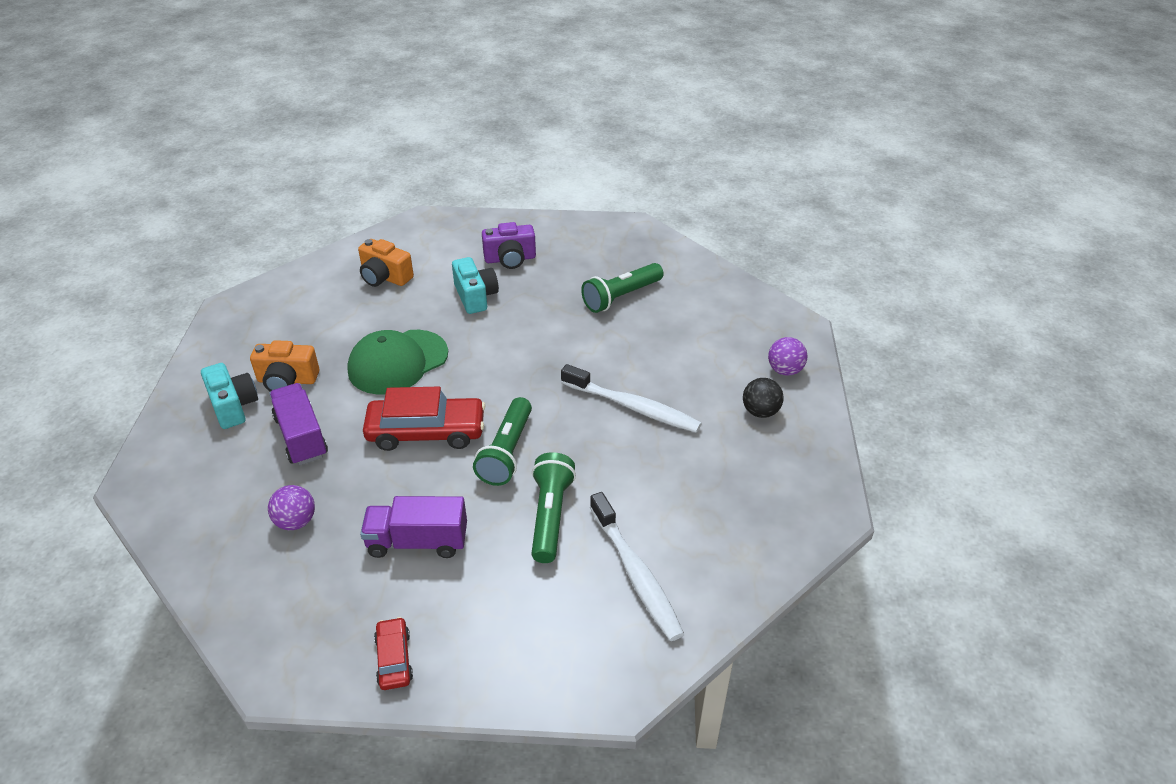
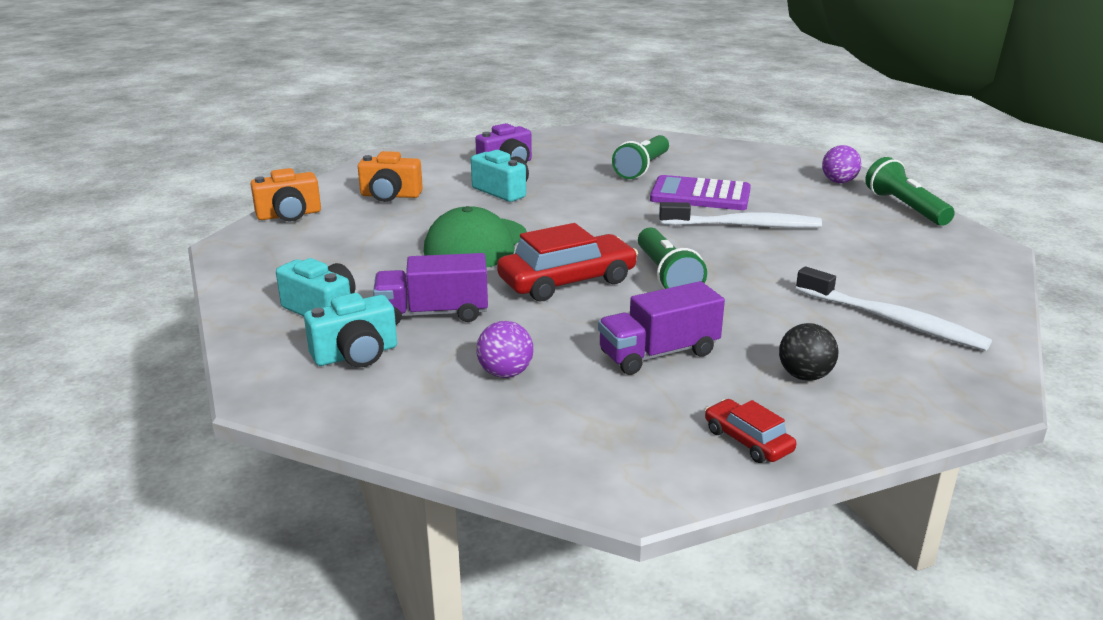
camera: 25 degrees left, 15 degrees down
(218, 464) = (356, 354): none -> turquoise camera
(287, 380) = (366, 280): orange camera -> orange camera (289, 215)
(301, 437) = (433, 313): purple truck -> purple truck turned 45 degrees counterclockwise
(550, 516) = (764, 305): green flashlight -> green flashlight (905, 207)
(636, 352) = (700, 195): none -> purple calculator
(760, 412) = (853, 207): black ball -> black ball (804, 376)

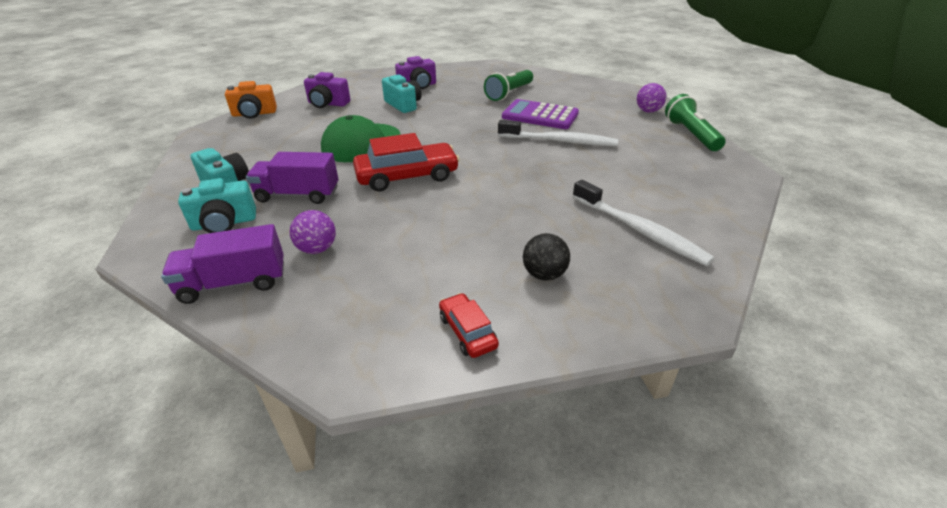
camera: 10 degrees right, 10 degrees up
(390, 196) = (327, 104): orange camera -> purple camera
(658, 353) = (440, 243): purple truck -> purple truck (234, 283)
(666, 276) = (481, 178): green flashlight -> none

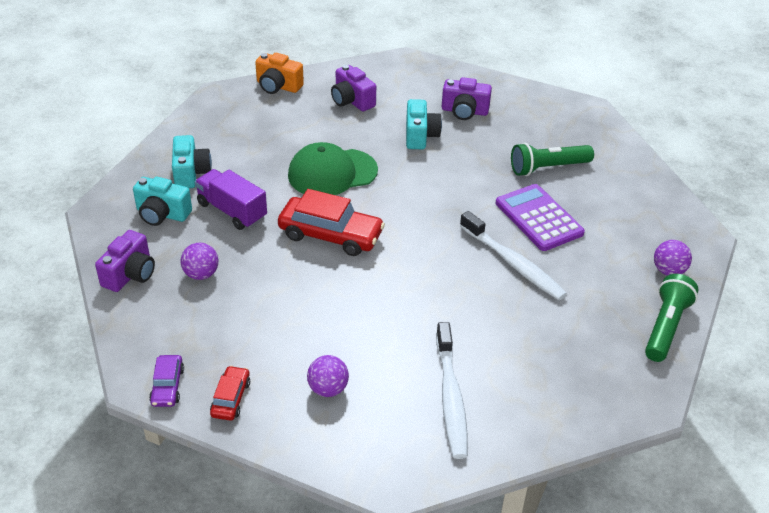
camera: 35 degrees right, 5 degrees up
(234, 283) = (130, 274): purple truck -> purple camera
(386, 359) = (167, 386): none -> purple car
(544, 274) = (328, 389): black ball -> purple ball

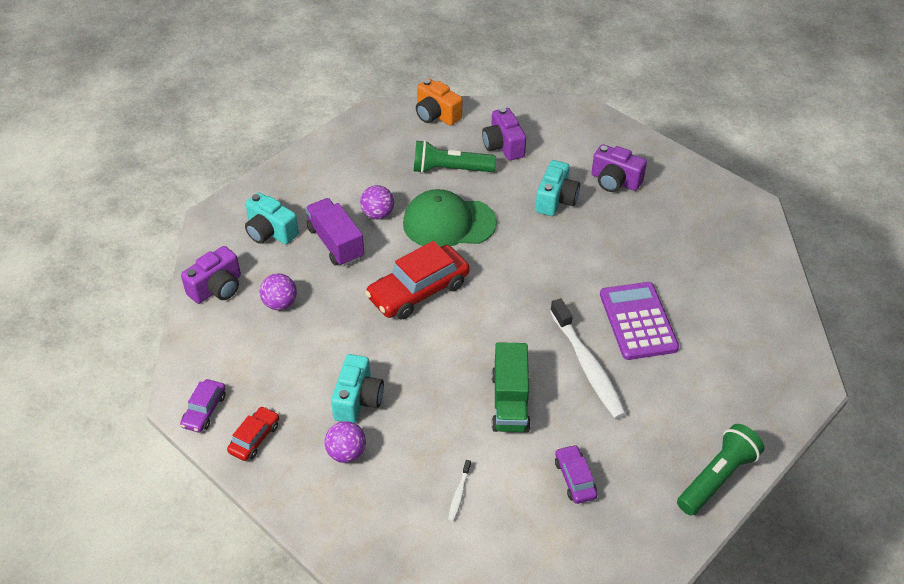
camera: 20 degrees right, 5 degrees up
(191, 173) = (314, 194): turquoise camera -> turquoise camera (358, 400)
(330, 235) = (418, 291): red car -> red car turned 105 degrees clockwise
(450, 397) = (459, 494): white toothbrush -> white toothbrush, size x0.42
(459, 309) = (510, 402): none -> green truck
(547, 168) = (674, 266): green flashlight -> green flashlight (450, 169)
(547, 358) = (575, 478): none -> purple car
(668, 271) = (751, 415): purple ball -> purple ball (378, 214)

